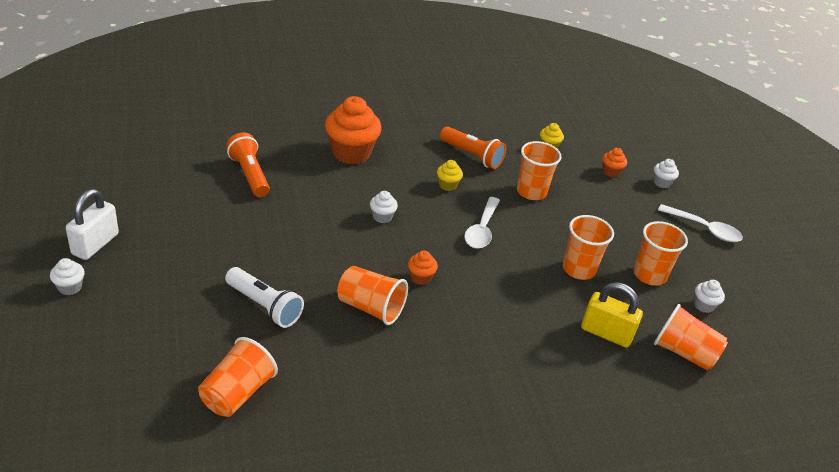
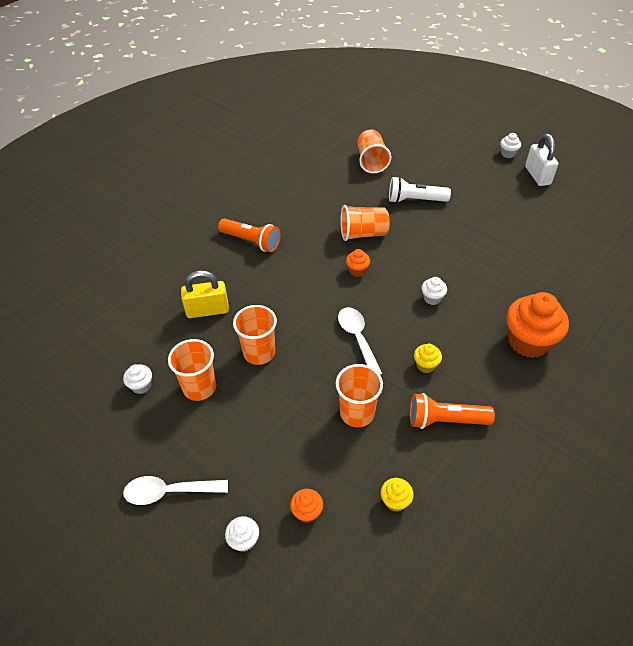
camera: 150 degrees right, 10 degrees up
(249, 174) = (551, 269): orange flashlight -> orange flashlight (251, 241)
(684, 352) = (144, 330): orange cup -> none

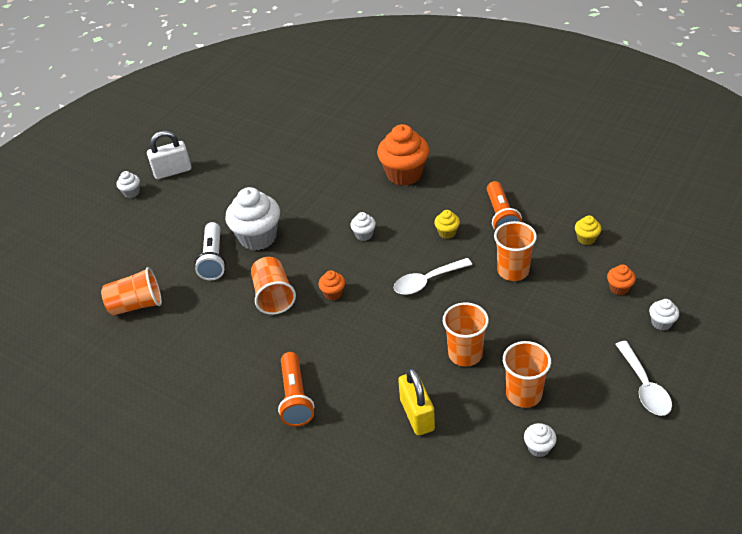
camera: 95 degrees left, 5 degrees down
(251, 241) = (295, 398): orange flashlight -> orange flashlight turned 150 degrees clockwise
(439, 226) = (258, 237): none -> white cupcake

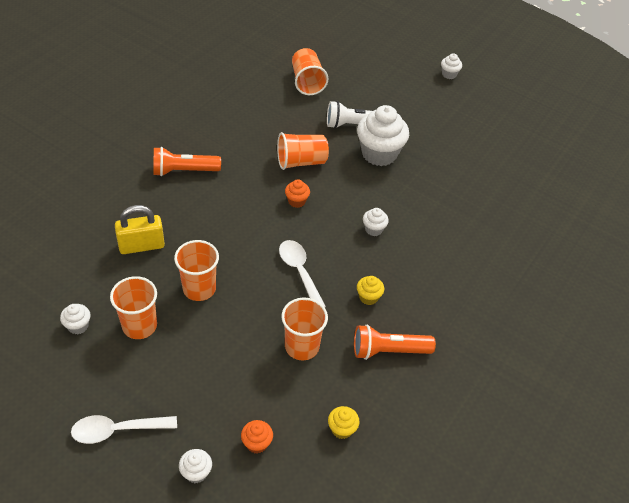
camera: 85 degrees right, 5 degrees up
(172, 171) = (479, 98): white padlock -> none
(404, 174) = (468, 271): orange cupcake -> none

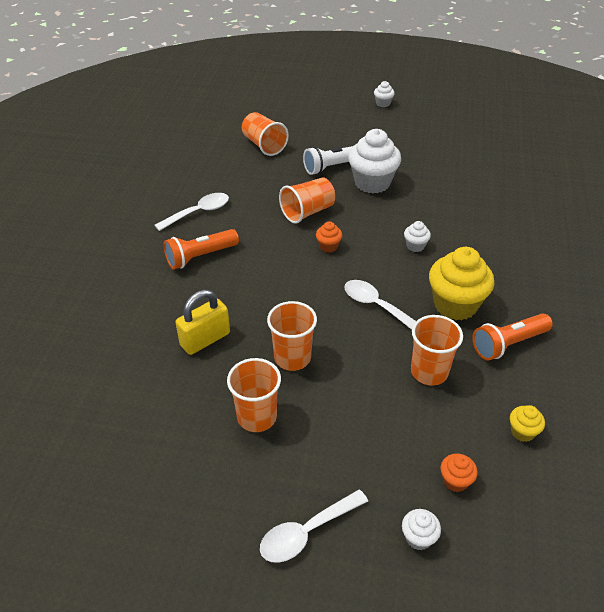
camera: 20 degrees left, 5 degrees down
(78, 326) = (191, 443): white cupcake -> none
(208, 129) = (198, 212): none -> white spoon
(368, 297) = (455, 305): yellow cupcake -> yellow cupcake, size x2.17

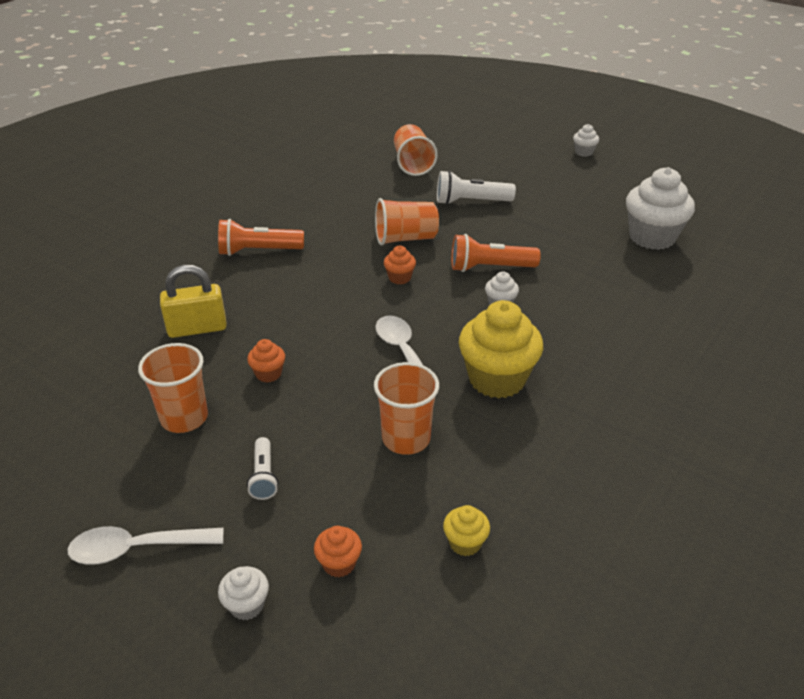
camera: 25 degrees right, 5 degrees down
(198, 212) = (291, 210): white spoon -> none
(292, 358) = (268, 374): orange cup -> orange cupcake
(354, 439) = (264, 476): none -> white flashlight
(372, 183) = (503, 228): white cupcake -> white cupcake (652, 237)
(508, 344) = (527, 441): orange flashlight -> orange flashlight (489, 268)

